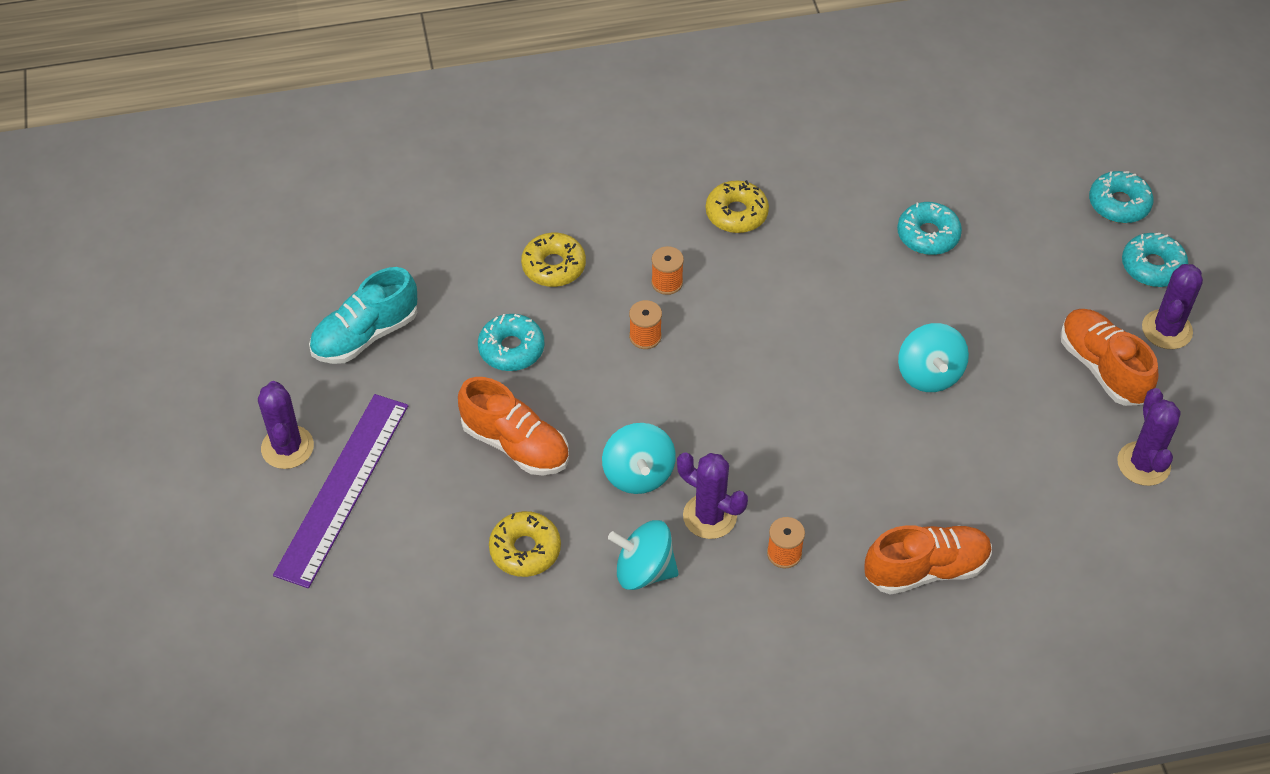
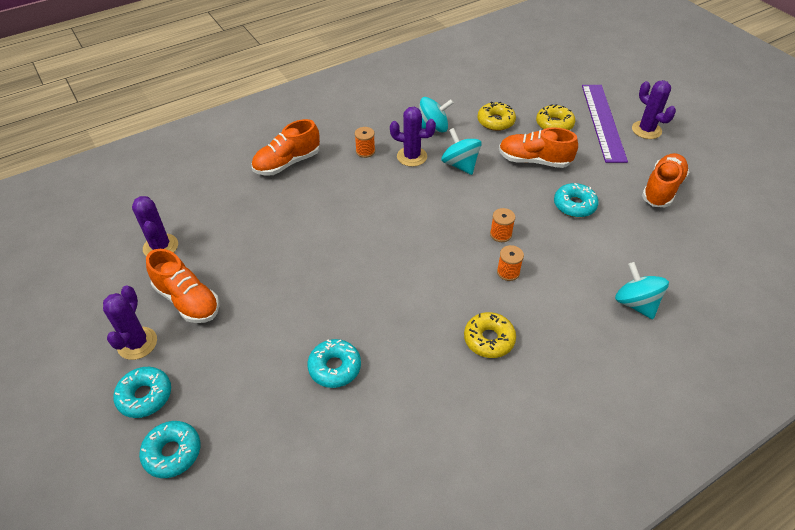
camera: 160 degrees right, 5 degrees down
(365, 335) = (662, 189): turquoise shoe -> orange shoe
(554, 266) = (588, 261): yellow donut -> yellow donut (554, 124)
(929, 374) = (309, 262): turquoise spinning top -> turquoise spinning top (636, 303)

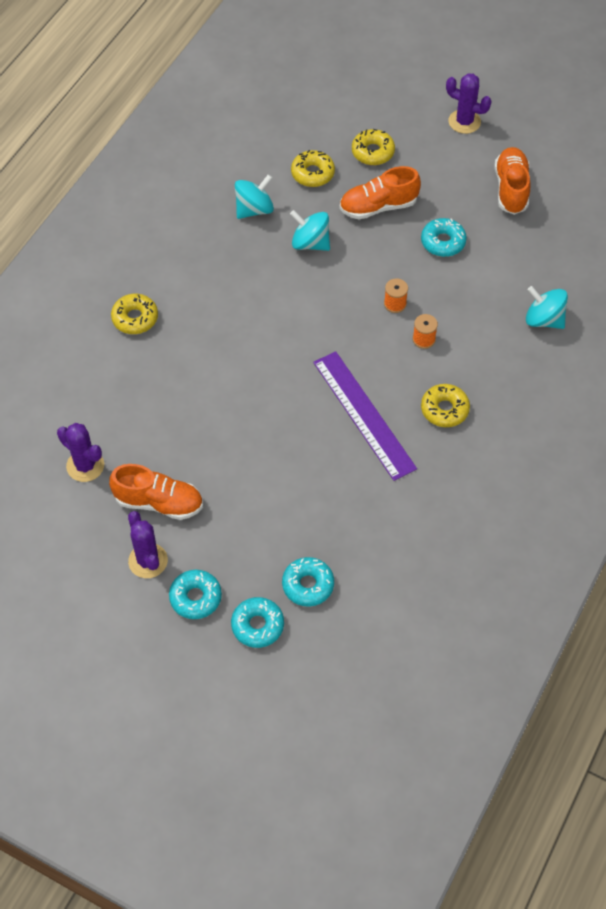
camera: 30 degrees left, 10 degrees up
(287, 163) = (135, 318): orange shoe -> yellow donut
(335, 367) = (335, 495): turquoise donut -> turquoise donut (308, 585)
(365, 151) = (205, 268): orange spool -> none
(412, 156) = (256, 254): purple cactus -> none
(603, 122) = (418, 128): purple ruler -> purple ruler (364, 415)

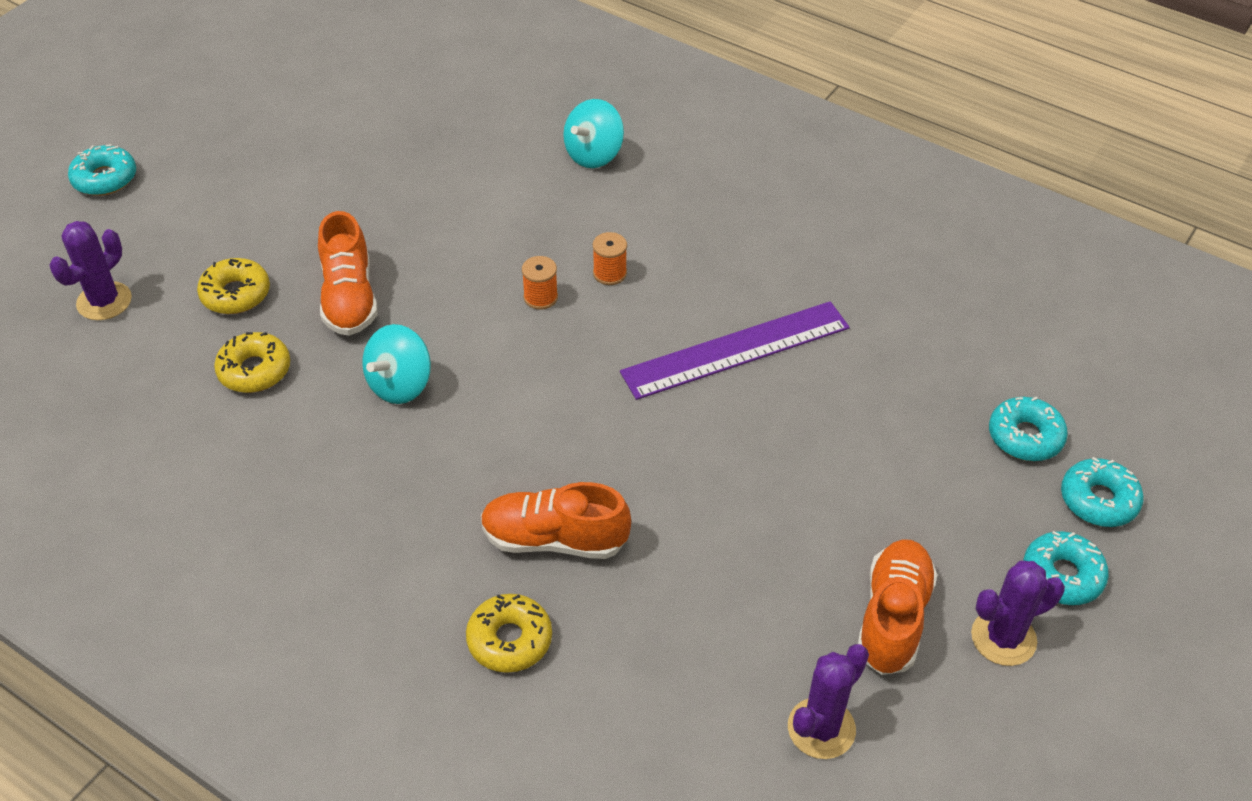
camera: 85 degrees left, 10 degrees down
(254, 209) = (308, 452): turquoise spinning top -> none
(443, 242) = (437, 235): turquoise donut -> turquoise donut (105, 179)
(444, 409) = (732, 265): yellow donut -> none
(464, 122) = (213, 188): purple cactus -> purple cactus (104, 301)
(511, 189) = (359, 157): orange shoe -> orange shoe (554, 539)

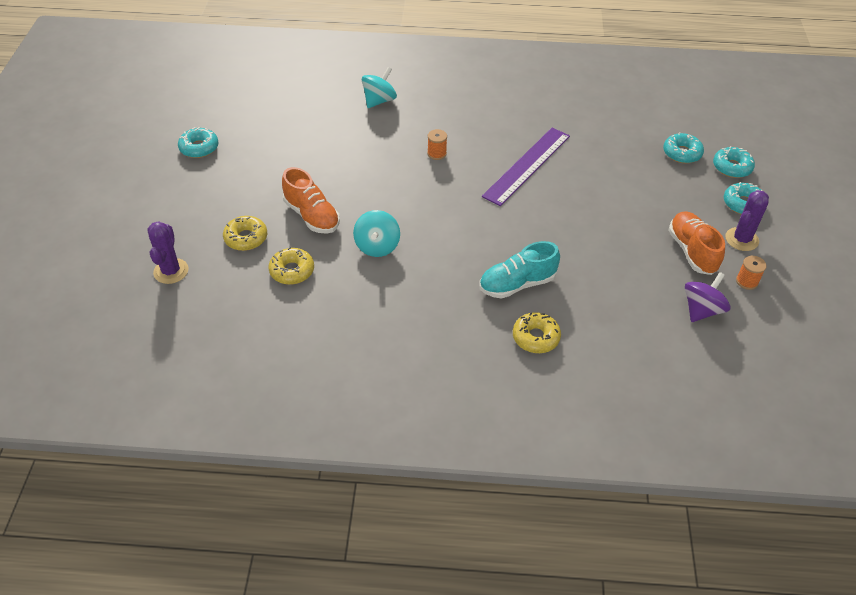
camera: 30 degrees left, 0 degrees up
(105, 179) = (110, 208): turquoise donut -> turquoise donut (199, 148)
(540, 297) = (412, 177): orange spool -> orange spool (747, 281)
(554, 539) = (517, 284): orange shoe -> turquoise shoe
(594, 155) = (379, 101): turquoise spinning top -> turquoise spinning top turned 150 degrees counterclockwise
(821, 728) = (701, 310): purple cactus -> purple spinning top

